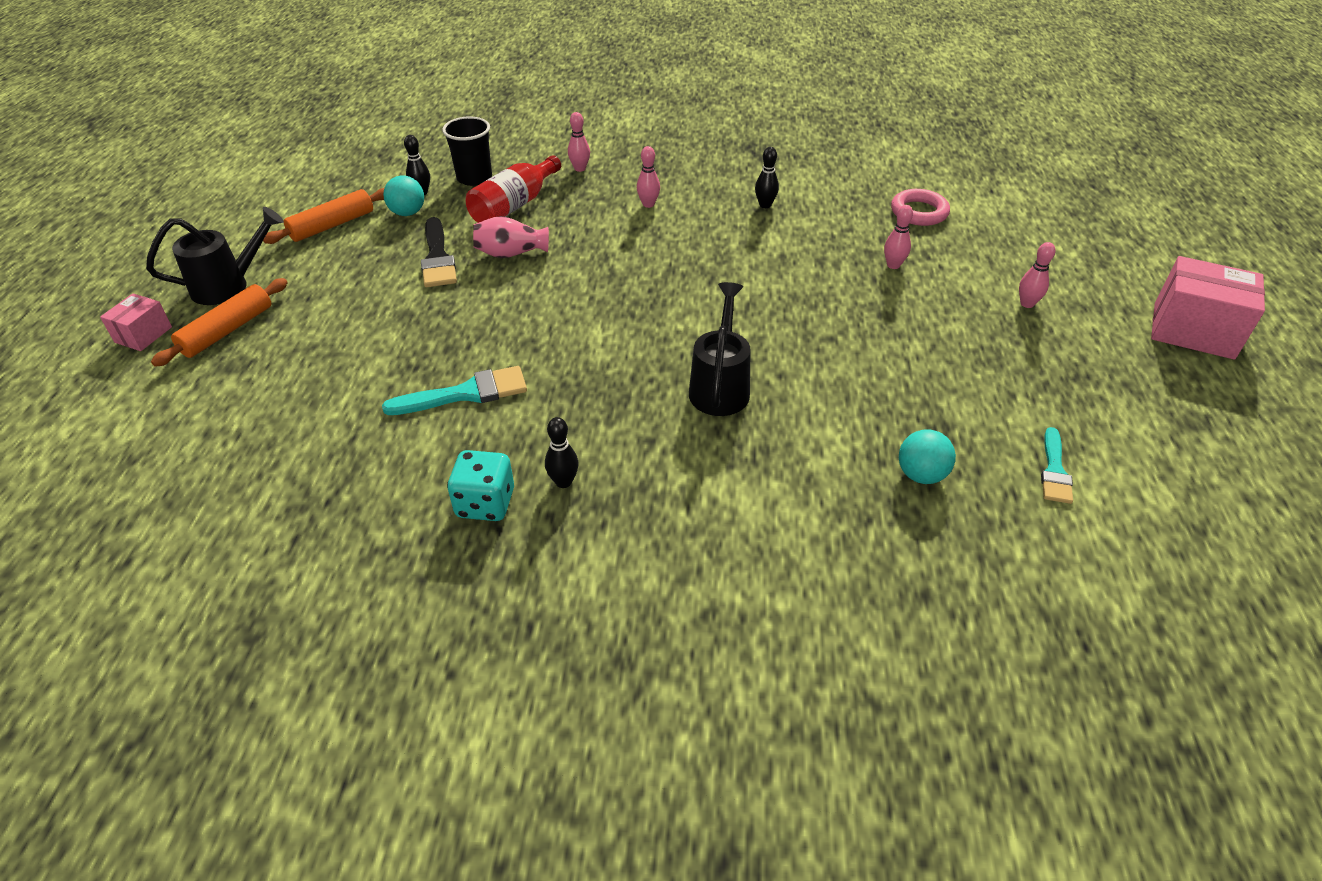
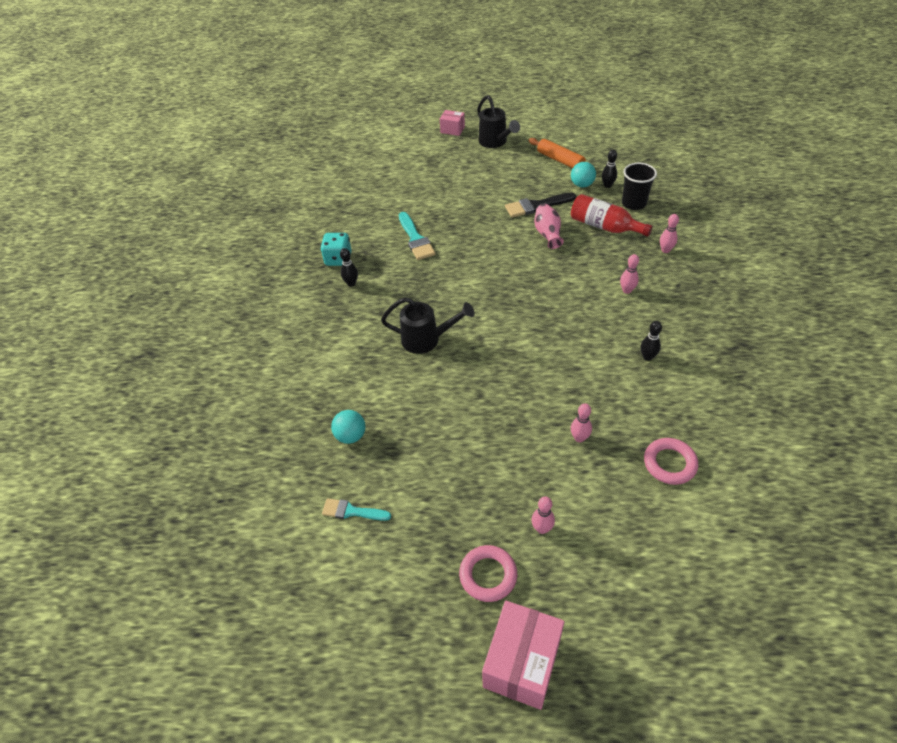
camera: 90 degrees right, 5 degrees up
(227, 331) = (458, 152): orange rolling pin -> none
(1102, 348) = (488, 575): none -> pink ring

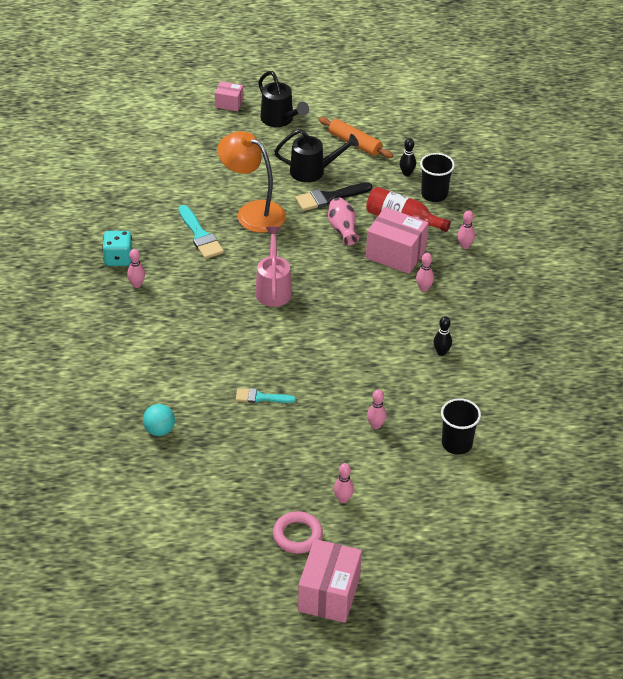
camera: 10 degrees left, 5 degrees down
(351, 283) = (136, 284): black bowling pin -> pink bowling pin
(352, 511) = (170, 492): turquoise brush -> turquoise brush (261, 397)
(426, 339) = (223, 340): black watering can -> black watering can (313, 171)
(465, 219) = (252, 212): none -> orange lamp
(479, 289) = (273, 289): none -> pink watering can
(582, 185) = (379, 173): turquoise ball -> none
(598, 257) = (395, 254): none -> pink box
(669, 463) = (457, 444): pink ring -> black cup

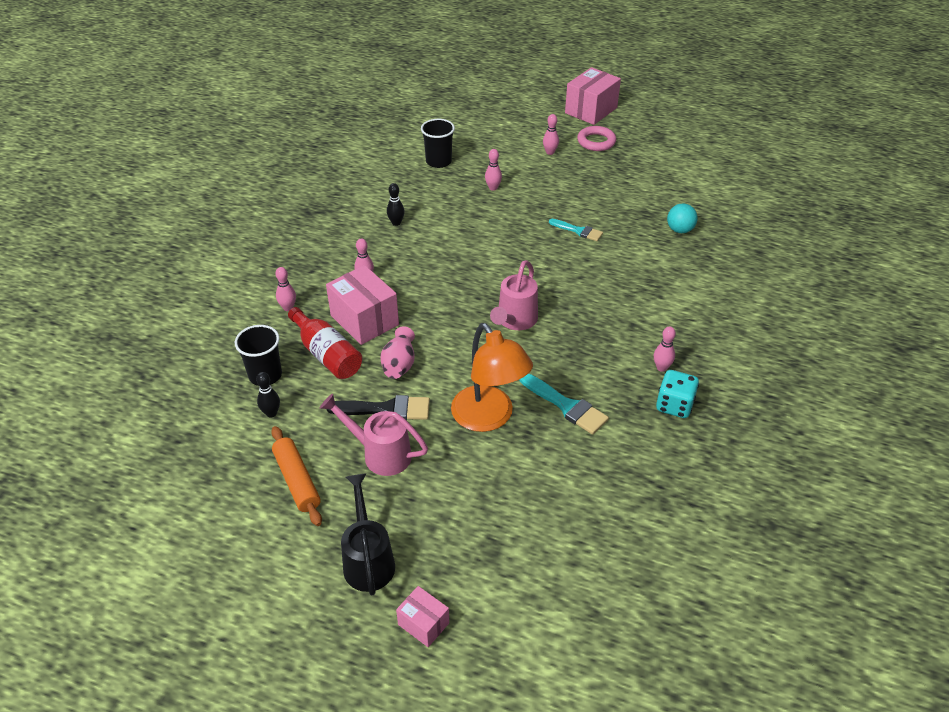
camera: 155 degrees left, 0 degrees up
(200, 236) = (566, 406): turquoise brush -> turquoise brush turned 135 degrees clockwise
(313, 171) = (380, 454): black watering can -> pink watering can

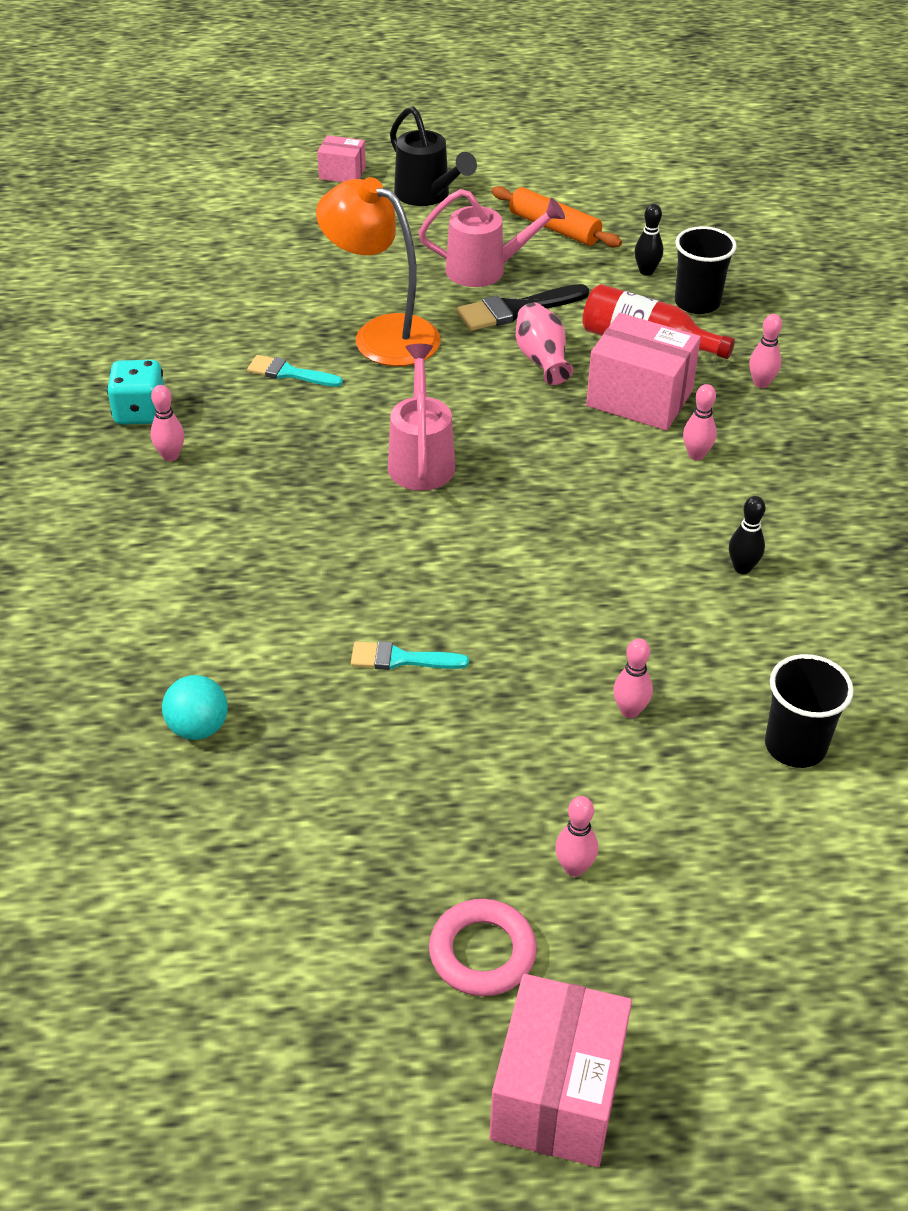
camera: 155 degrees right, 0 degrees up
(566, 406) = (289, 373): turquoise brush -> turquoise brush, size x0.67

